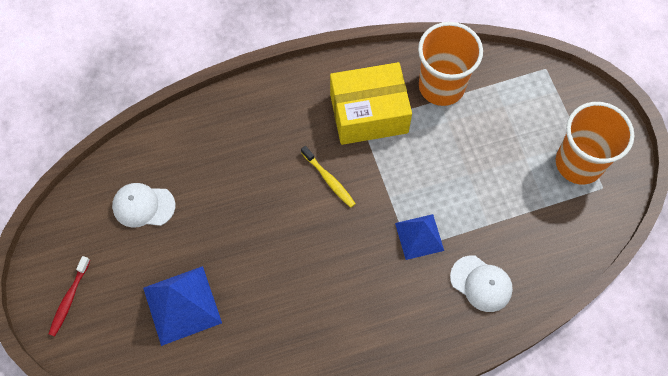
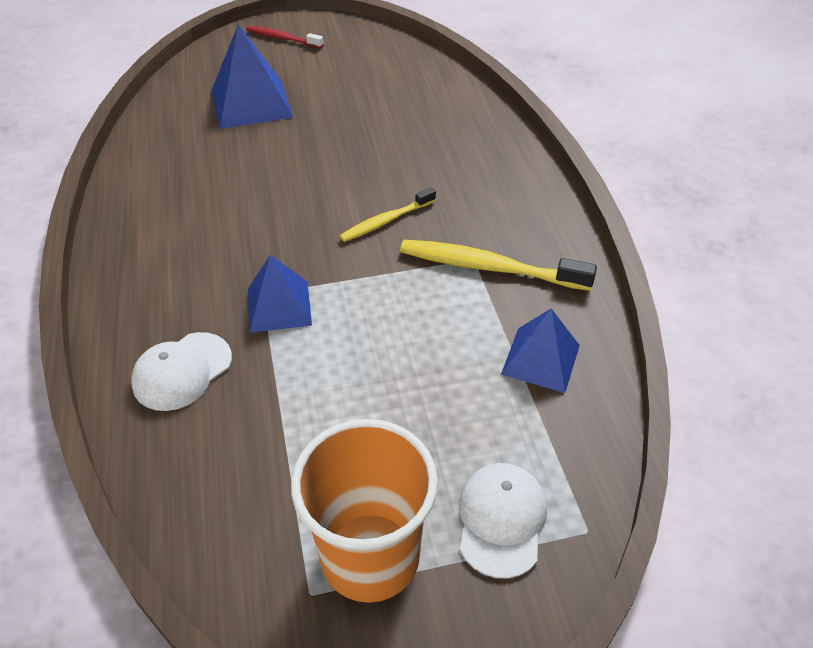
camera: 95 degrees right, 20 degrees down
(143, 206) = (376, 80): white cap -> white cap (501, 520)
(369, 114) = (489, 267): yellow box -> yellow toothbrush
(441, 86) = (540, 359): orange cup -> blue pyramid

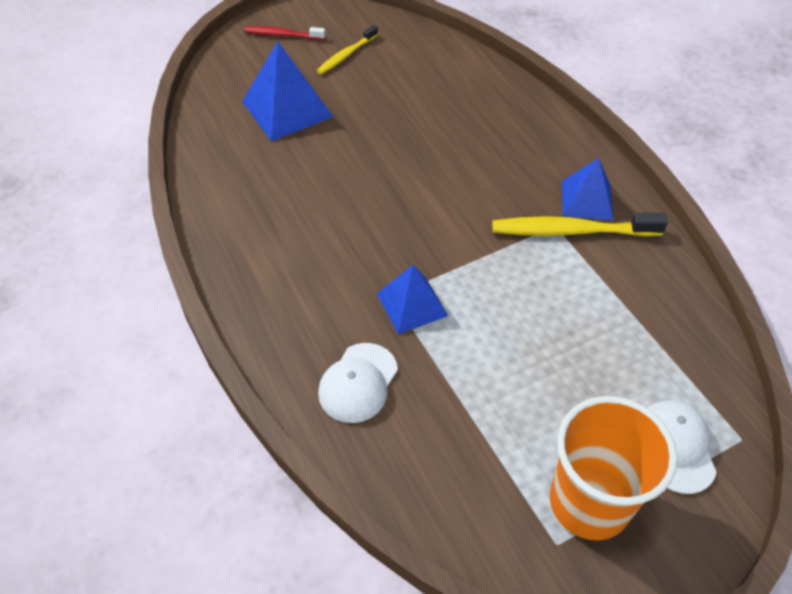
camera: 15 degrees left, 5 degrees up
(386, 221) = (465, 205): yellow toothbrush -> yellow toothbrush (346, 55)
(540, 359) = (647, 304): blue pyramid -> blue pyramid (586, 200)

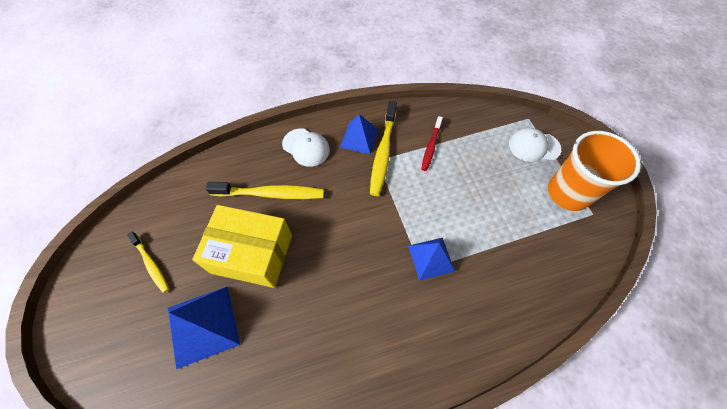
camera: 80 degrees left, 10 degrees up
(282, 35) = (94, 319): red toothbrush -> red toothbrush (431, 146)
(358, 383) = (492, 304): white cap -> white cap (306, 147)
(376, 128) = (252, 254): none -> yellow box
(461, 127) = (270, 194): none -> yellow toothbrush

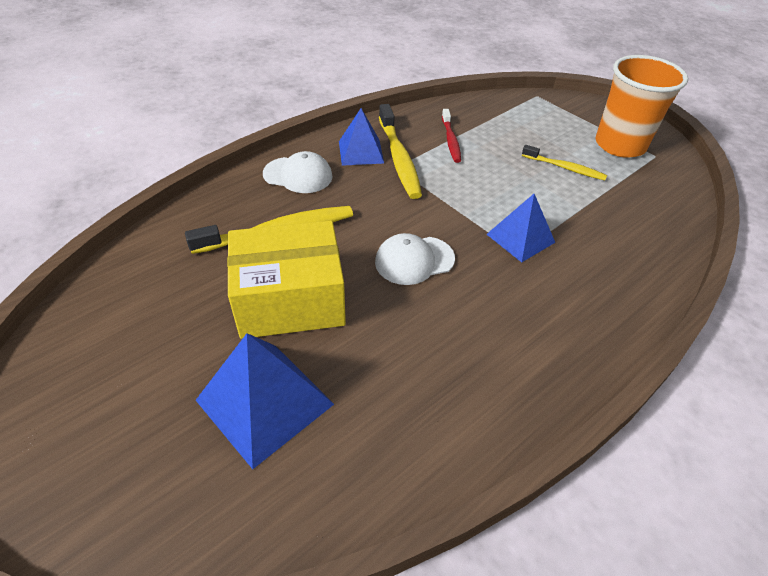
camera: 25 degrees left, 15 degrees down
(151, 264) = (139, 357): yellow toothbrush -> yellow toothbrush (564, 168)
(534, 146) = (559, 116): white cap -> white cap (414, 260)

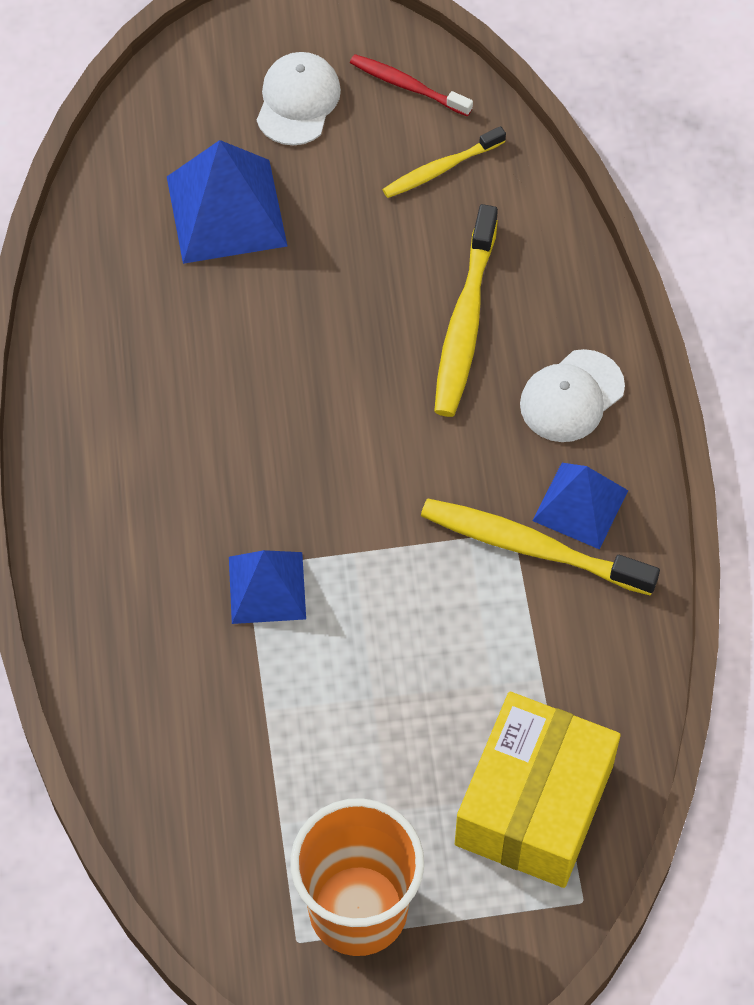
camera: 125 degrees right, 15 degrees up
(290, 300) = (340, 286): yellow box -> yellow box (534, 805)
(414, 260) = (314, 440): white cap -> white cap (298, 101)
(451, 140) = (532, 651): red toothbrush -> red toothbrush (407, 86)
(564, 168) = (360, 767): yellow toothbrush -> yellow toothbrush (441, 169)

